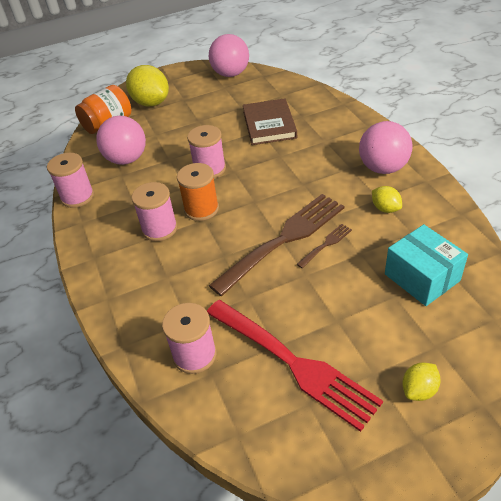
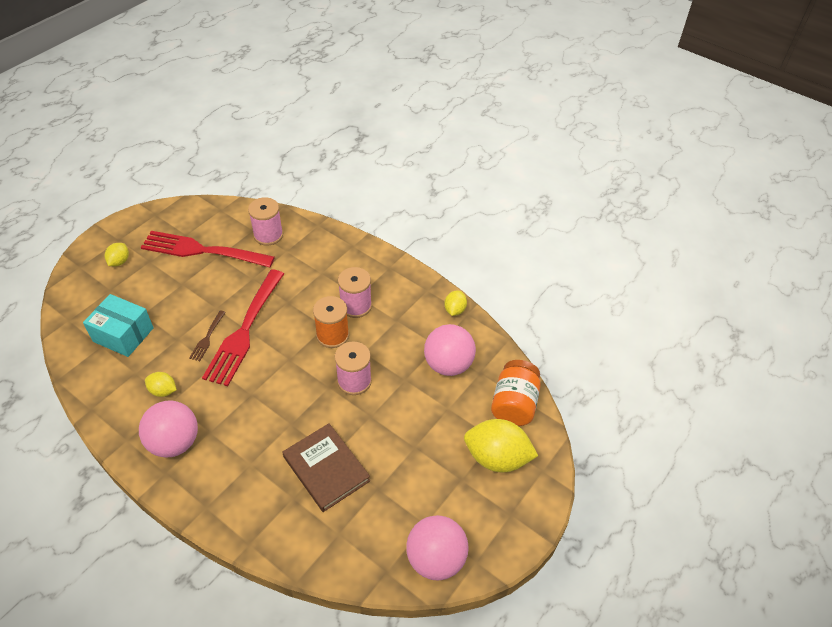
camera: 145 degrees right, 5 degrees up
(77, 197) = (454, 310): pink spool -> yellow lemon
(284, 240) = (244, 330): brown fork -> red fork

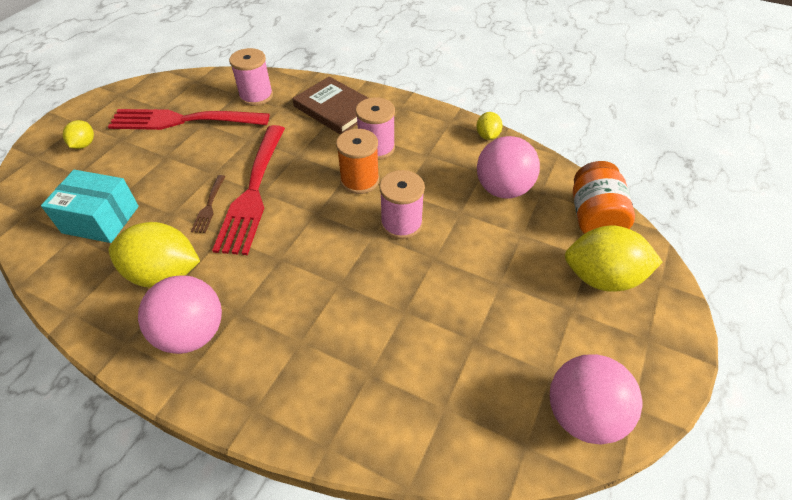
camera: 10 degrees left, 0 degrees up
(163, 391) = (164, 274): yellow lemon -> yellow lemon, size x1.98
(326, 468) = (401, 329): brown book -> brown book (335, 108)

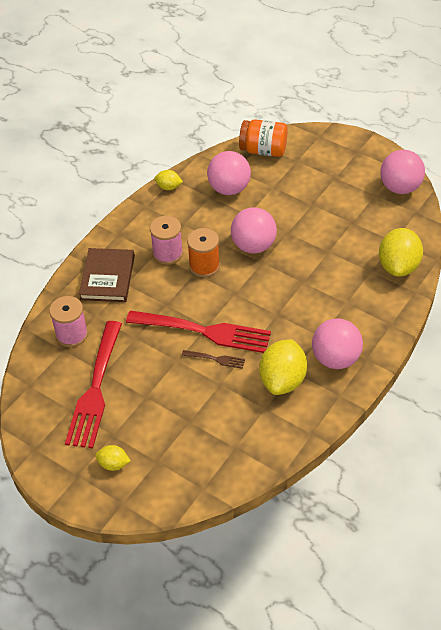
camera: 80 degrees left, 0 degrees up
(101, 219) = (218, 431): turquoise box -> none
(335, 108) = (107, 277): brown book -> brown book turned 45 degrees counterclockwise
(401, 223) = (253, 246): pink spool -> pink ball
(602, 278) = (313, 159): yellow lemon -> yellow lemon (398, 266)

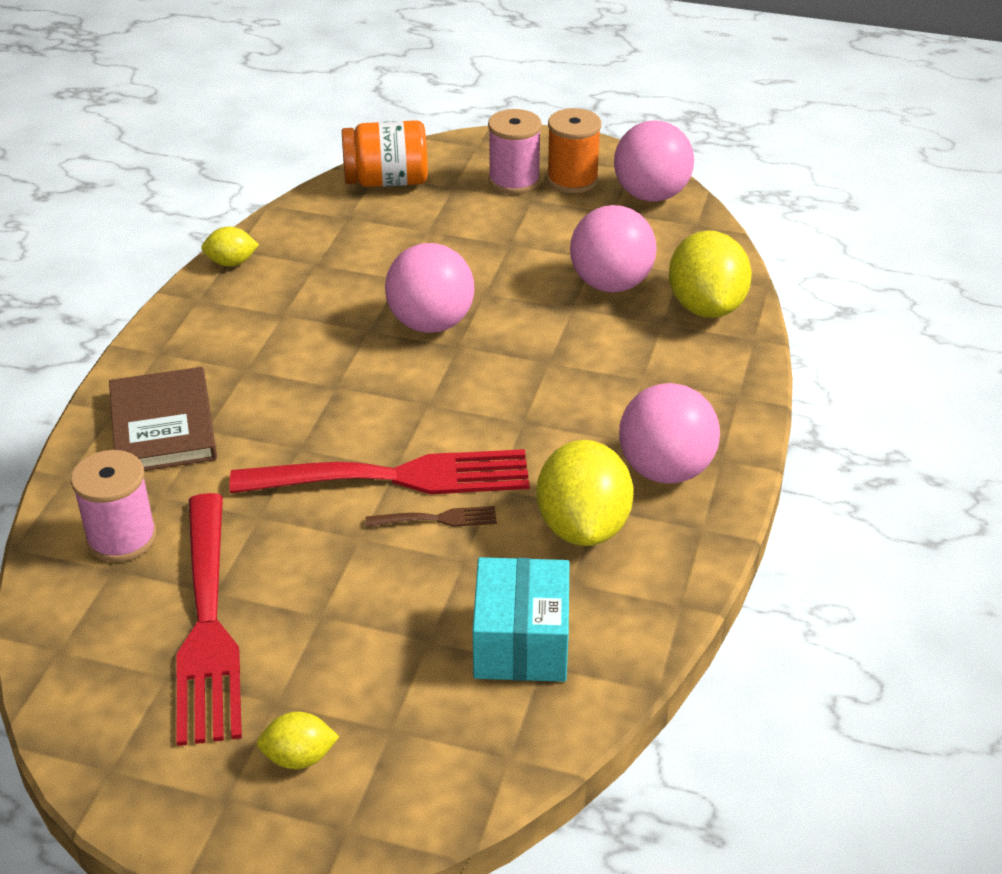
camera: 20 degrees left, 10 degrees down
(168, 253) = (270, 365): pink spool -> pink spool (514, 180)
(204, 266) = (350, 371): orange spool -> orange spool (572, 180)
(229, 189) = (348, 246): pink ball -> pink ball (611, 284)
(230, 434) = (521, 642): none -> turquoise box

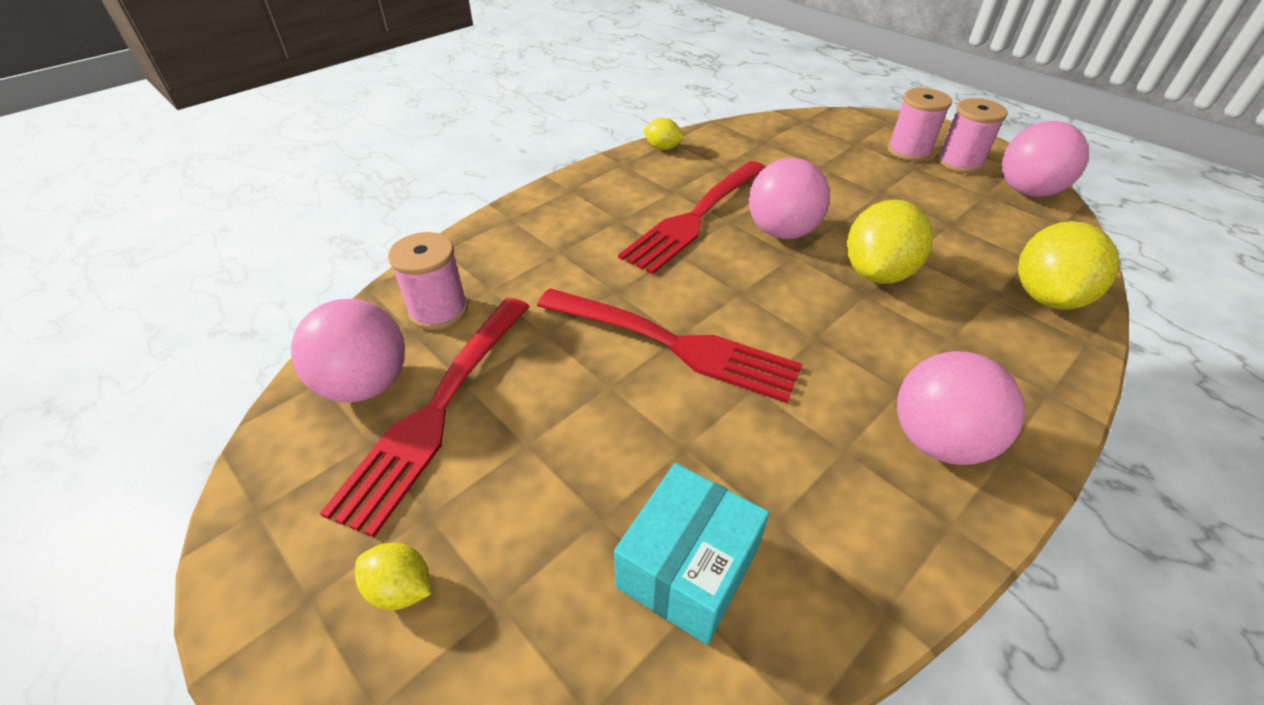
camera: 30 degrees right, 5 degrees up
(163, 426) = (533, 239): brown book -> none
(328, 338) = (695, 217): none -> red fork
(387, 181) = (808, 127): orange jar -> none
(437, 519) = (686, 397): brown fork -> none
(572, 180) = (959, 163): orange spool -> pink spool
(583, 526) = (821, 465): yellow lemon -> yellow lemon (877, 272)
(611, 284) = (957, 249): pink ball -> pink ball (366, 384)

